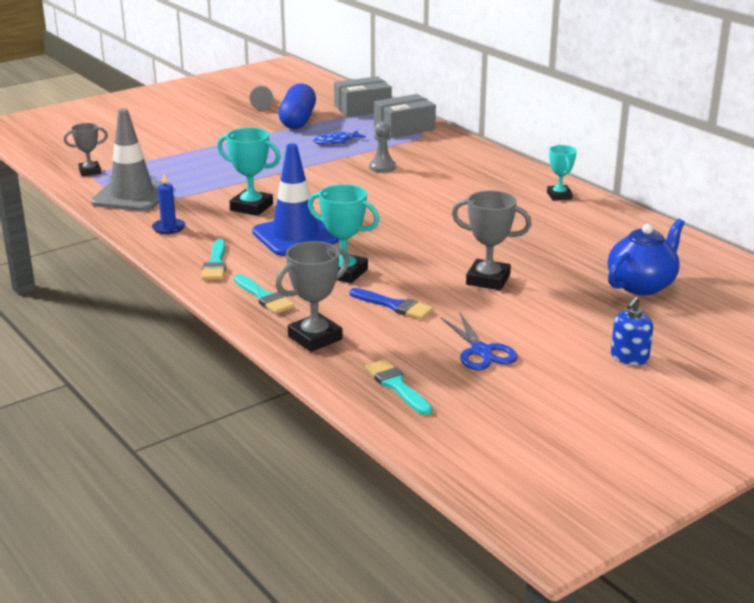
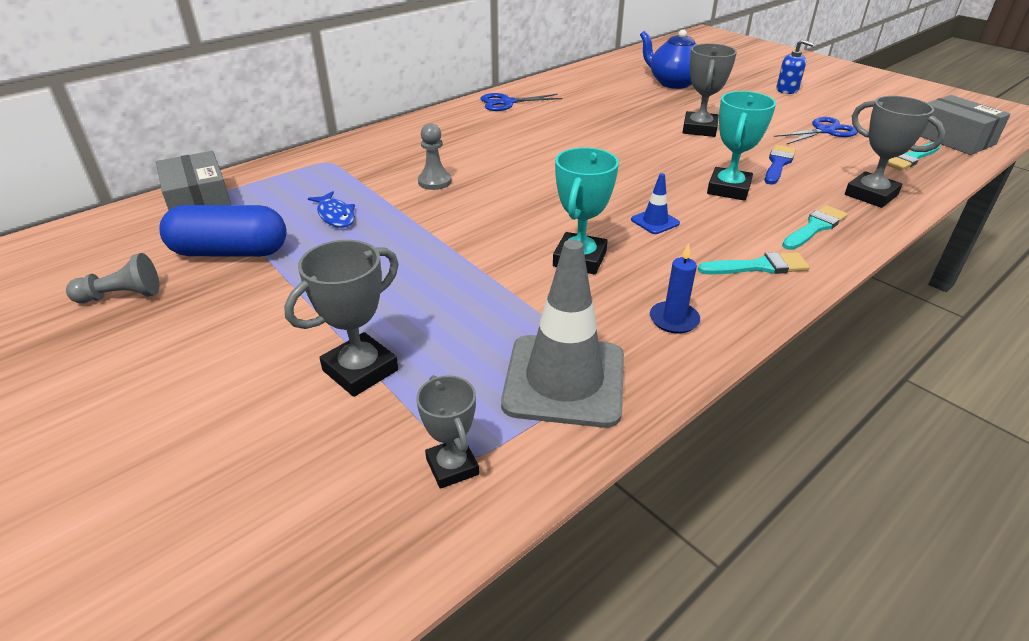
camera: 95 degrees left, 10 degrees up
(168, 153) = (360, 370): none -> grey trophy
(295, 236) = (655, 221): blue traffic cone -> blue traffic cone, size x0.44
(404, 128) = (295, 173): grey box -> grey box (953, 139)
(559, 196) = (507, 103): turquoise trophy -> blue scissors

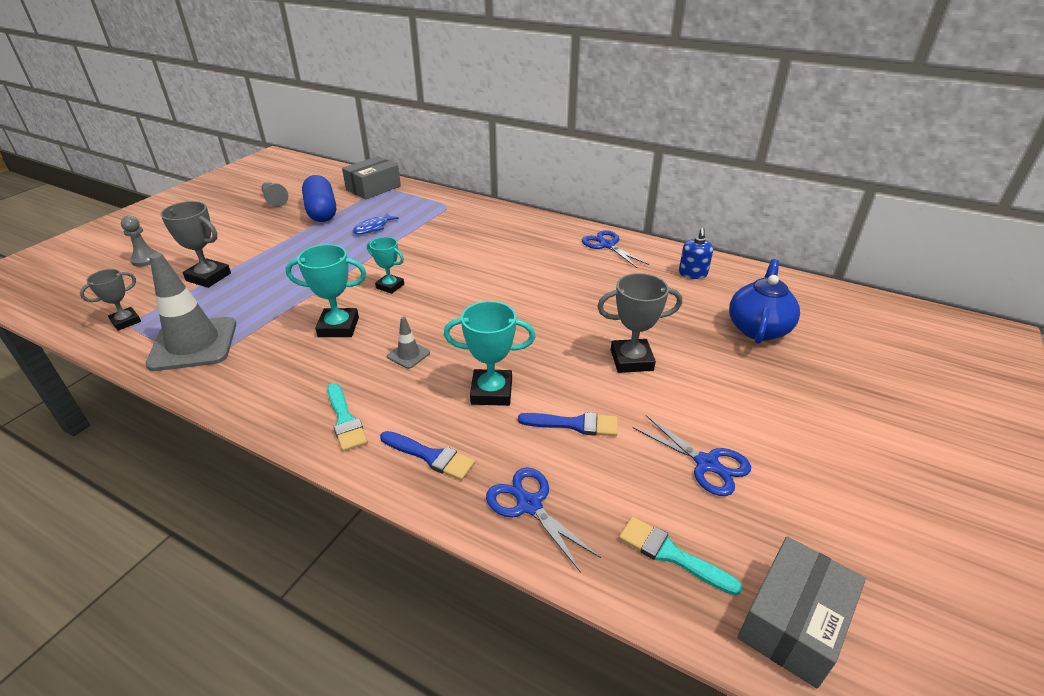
camera: 70 degrees right, 0 degrees up
(434, 182) = (435, 248): grey pawn -> grey pawn (146, 259)
(506, 218) = (390, 286): none -> turquoise trophy
(655, 221) = (408, 355): blue traffic cone -> grey traffic cone
(674, 320) = (261, 380): blue candle -> none
(787, 90) = (833, 424): blue soap dispenser -> blue soap dispenser (692, 274)
(815, 227) = (430, 456): turquoise brush -> blue brush
(871, 195) = (529, 505): grey trophy -> blue scissors

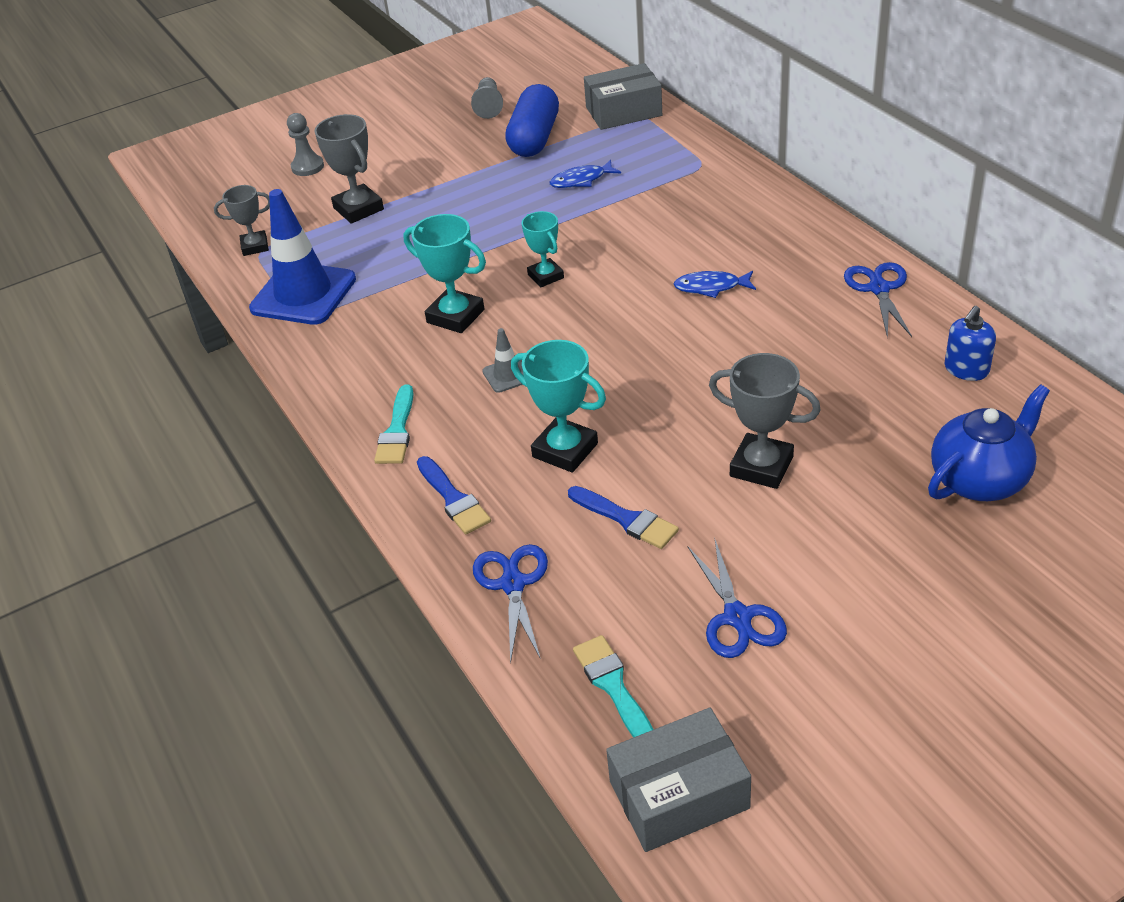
camera: 35 degrees right, 5 degrees up
(193, 344) = (303, 294): grey traffic cone -> blue traffic cone
(508, 267) = (711, 287): none -> blue fish

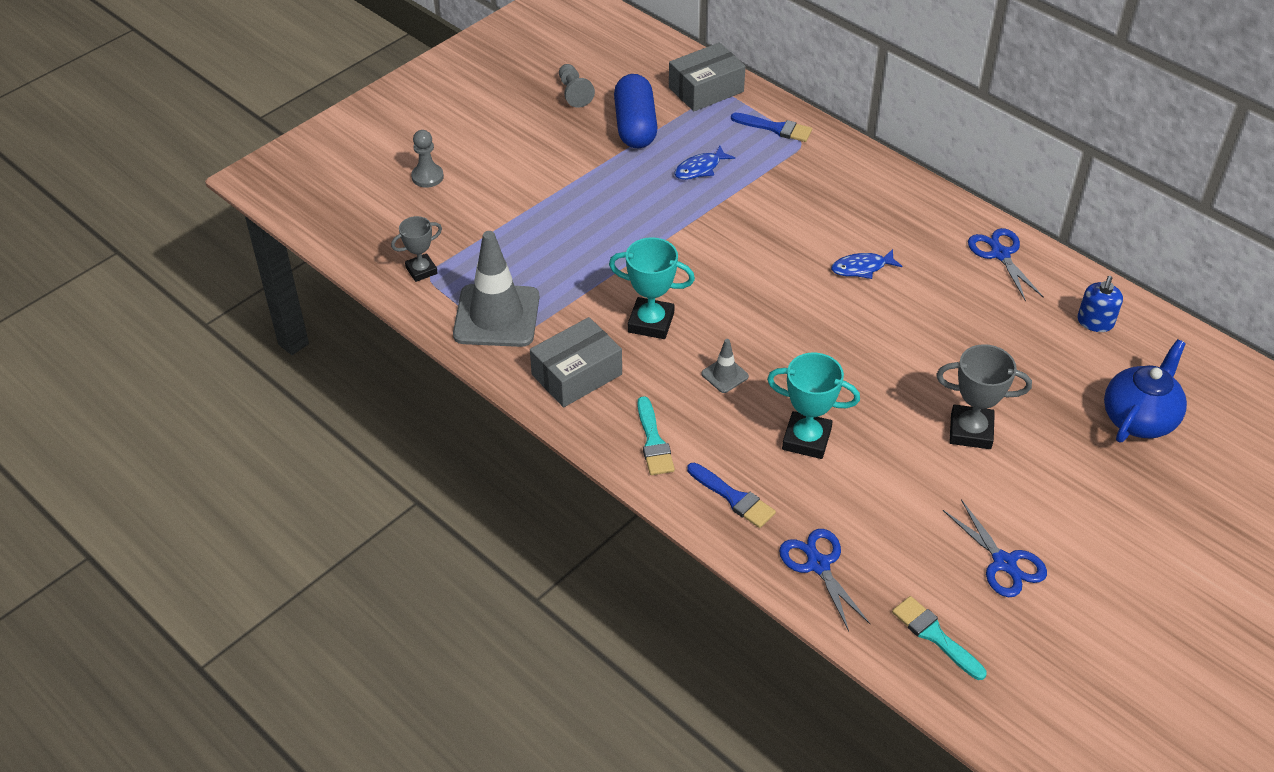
camera: 20 degrees left, 5 degrees up
(303, 294) = (496, 316): blue traffic cone -> grey traffic cone
(358, 209) = (503, 219): grey trophy -> none
(545, 276) = (713, 273): turquoise trophy -> none
(626, 519) = (883, 494): blue brush -> blue brush (775, 128)
(679, 795) = (1018, 710): grey box -> grey box (577, 374)

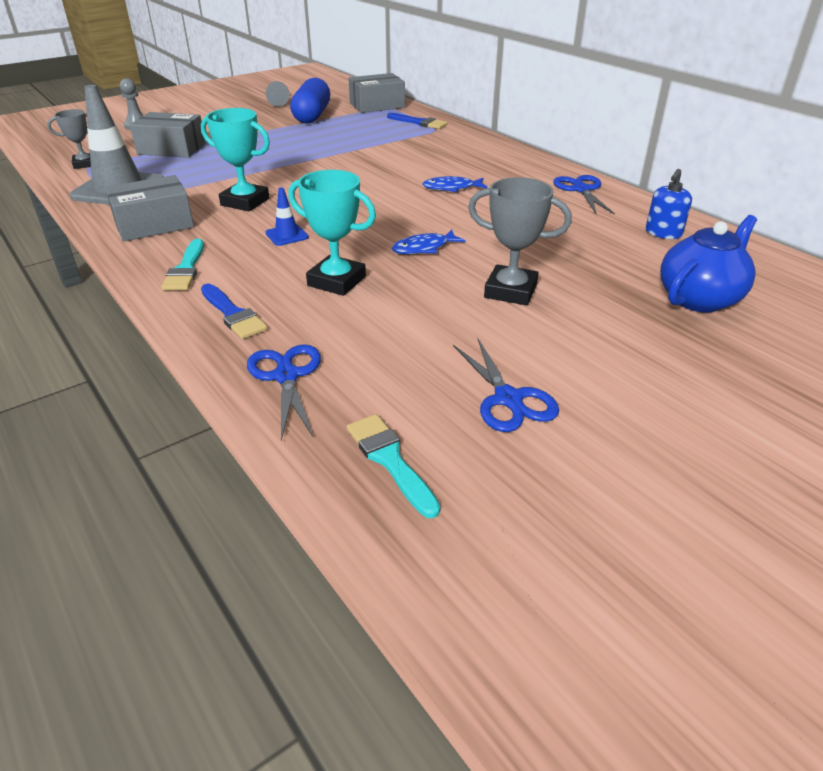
camera: 10 degrees right, 10 degrees down
(504, 225) = (172, 149): none -> grey box
(700, 168) = (347, 135): blue fish -> blue fish (424, 248)
(724, 375) = (287, 235): grey traffic cone -> blue traffic cone

